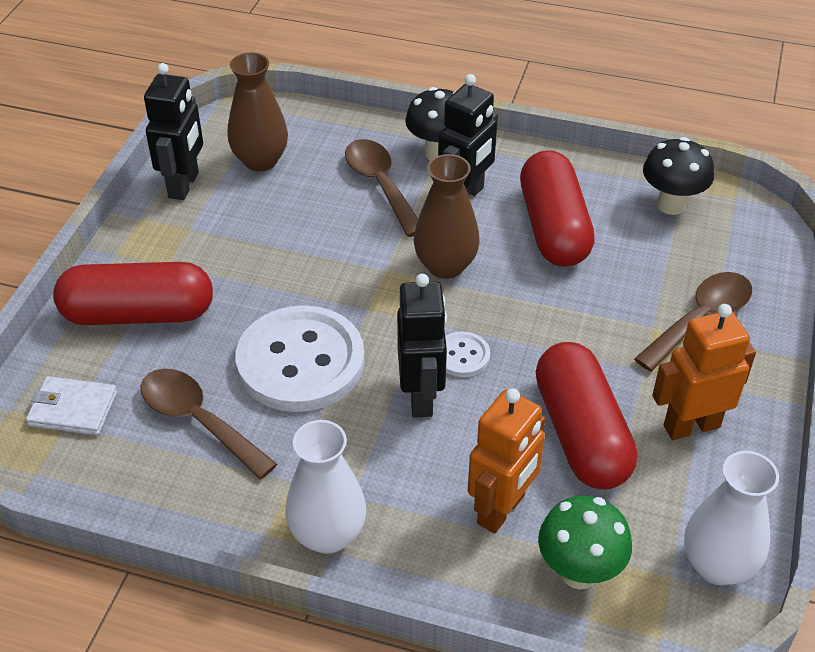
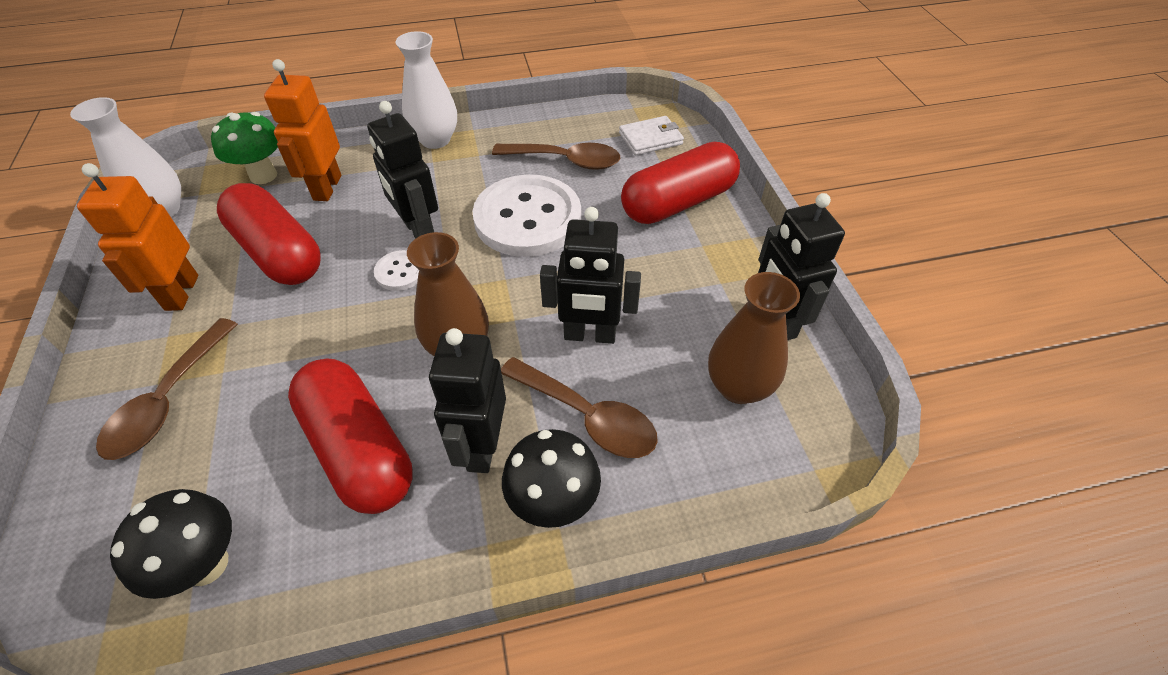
camera: 150 degrees right, 5 degrees up
(334, 233) = (590, 335): none -> black robot
(691, 426) = (181, 293): orange robot -> orange robot turned 135 degrees clockwise

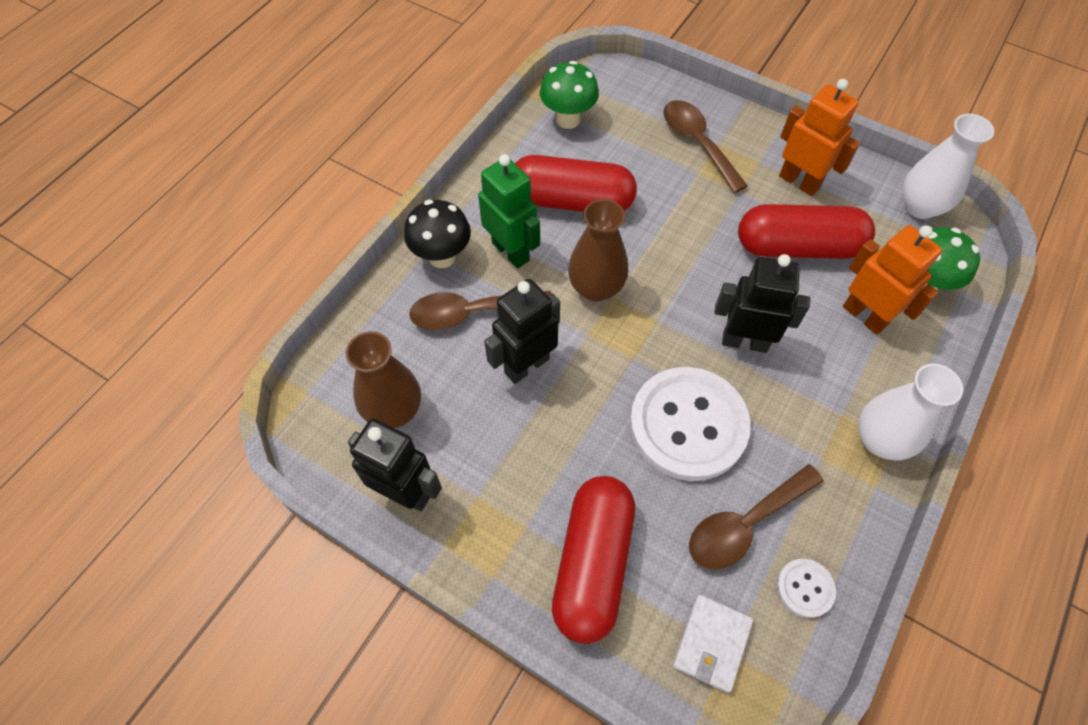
camera: 135 degrees right, 10 degrees up
(206, 564) = (568, 119): black mushroom -> green mushroom
(400, 272) = (705, 302): white button -> white button (805, 588)
(482, 446) = (511, 251): black robot -> green robot

